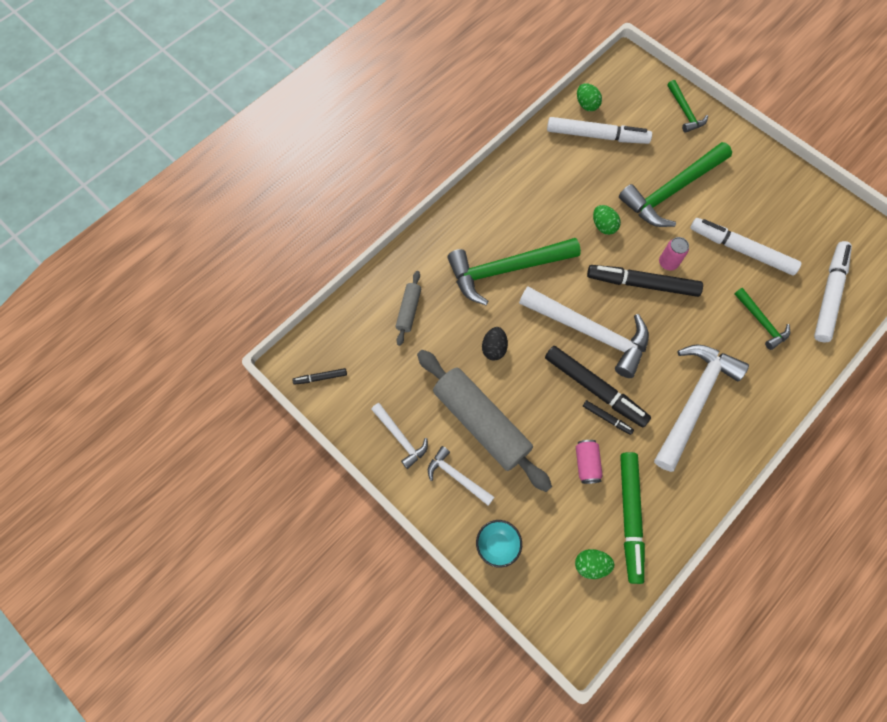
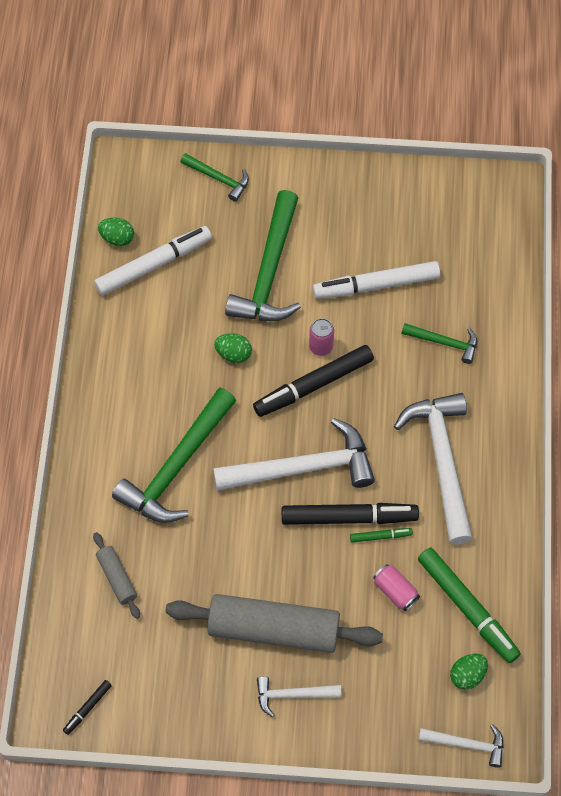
camera: 40 degrees left, 5 degrees down
(400, 437) = (212, 702): white hammer -> white hammer (467, 744)
(494, 348) = (228, 551): black egg -> none
(497, 545) = (376, 724): turquoise bowl -> none
(607, 418) = (380, 536): black marker -> green marker
(829, 294) = (482, 272): white marker -> none

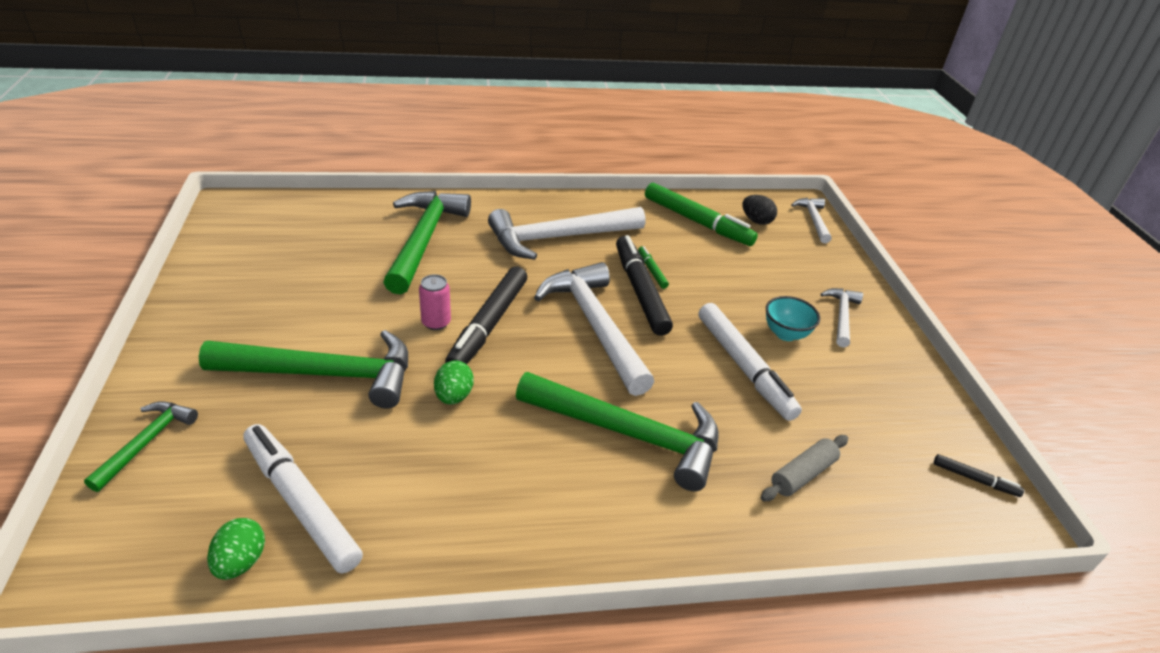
camera: 105 degrees left, 25 degrees down
(273, 629) = (785, 334): grey rolling pin -> turquoise bowl
(292, 695) = (841, 316): white hammer -> white hammer turned 150 degrees counterclockwise
(313, 385) = (488, 325): black marker -> black marker turned 60 degrees clockwise
(376, 285) = (350, 286): white marker -> white marker (744, 367)
(395, 591) = (702, 260): pink can -> none
(444, 342) = (424, 240): green hammer -> green hammer, size x1.97
(467, 608) = (697, 222): green marker -> green marker turned 90 degrees clockwise
(467, 675) = (756, 221): green egg -> black egg

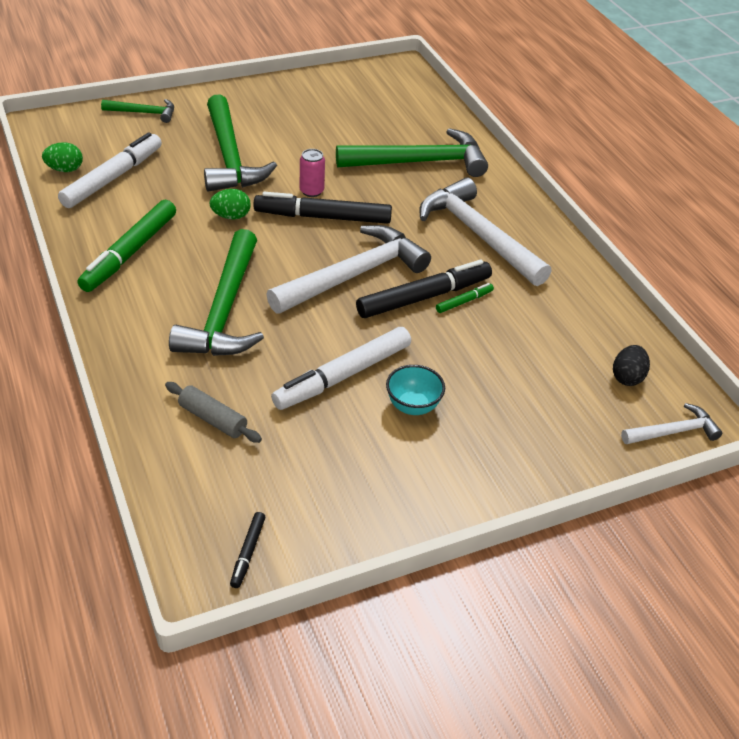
camera: 75 degrees right, 5 degrees up
(697, 222) = (584, 327): green marker -> green marker (130, 253)
(841, 316) = (472, 454): white hammer -> none

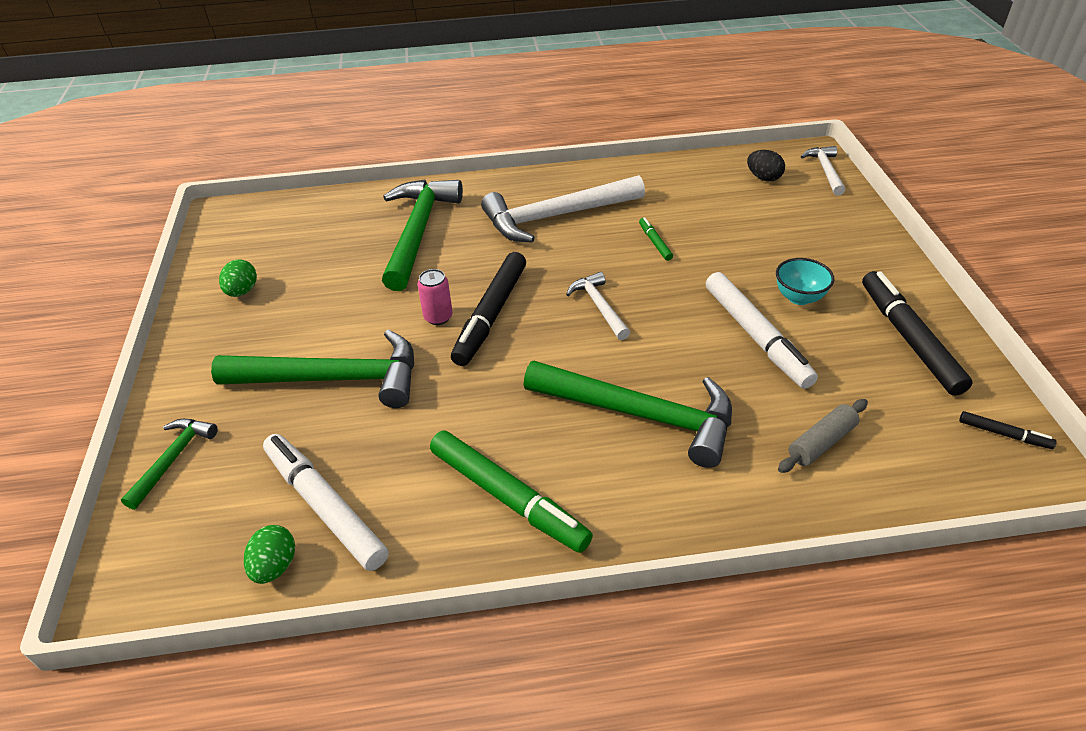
camera: 70 degrees left, 0 degrees up
(231, 216) = (462, 391): green egg -> green egg (242, 291)
(354, 275) = (599, 306): white hammer -> white hammer, size x0.51
(424, 297) = (644, 265): black marker -> black marker (908, 339)

